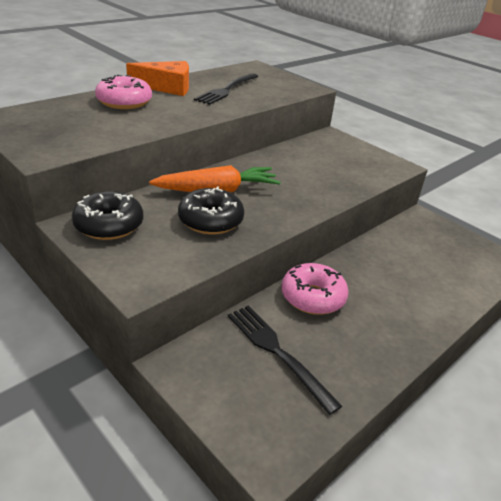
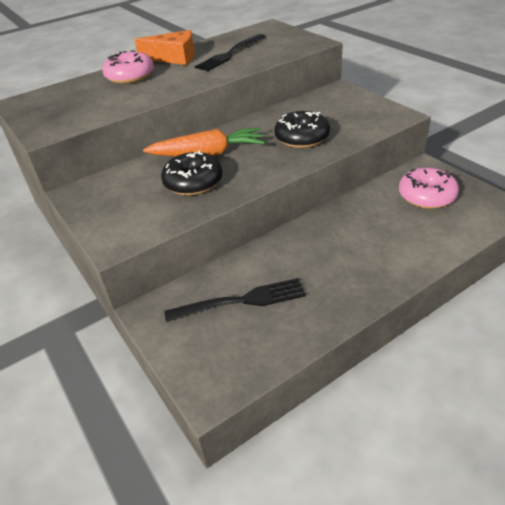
camera: 15 degrees right, 5 degrees up
(109, 225) = (103, 191): black donut -> black donut (302, 138)
(277, 352) = (241, 301): black fork -> black fork turned 105 degrees clockwise
(313, 297) = (288, 250): pink donut -> pink donut (426, 196)

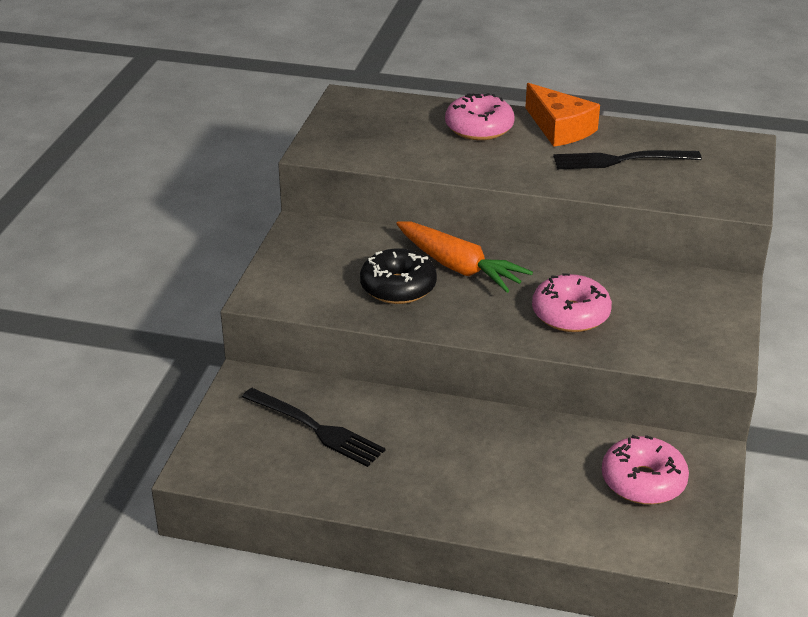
camera: 45 degrees right, 5 degrees down
(302, 138) = (570, 314): black donut -> pink donut

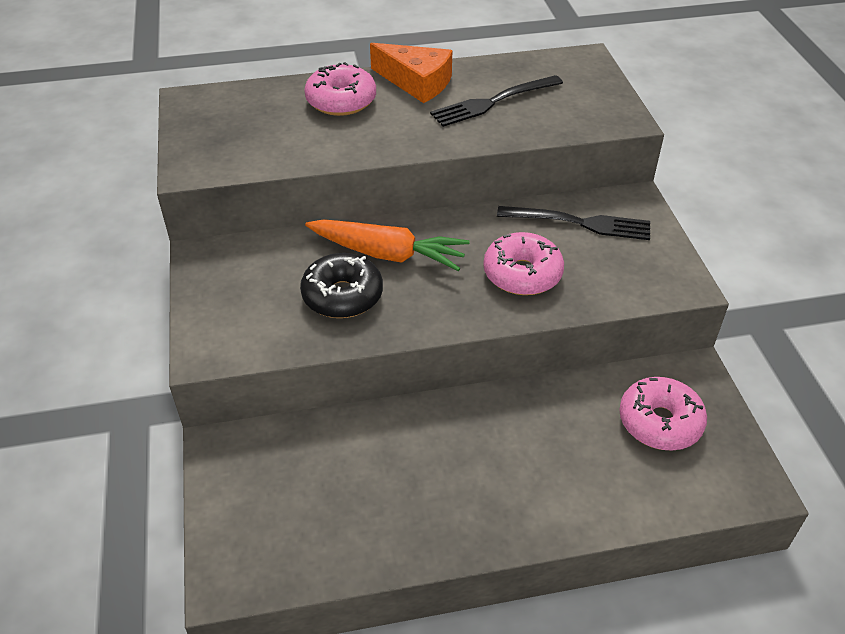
camera: 25 degrees left, 10 degrees up
(316, 428) = (325, 479): black fork -> black fork (579, 223)

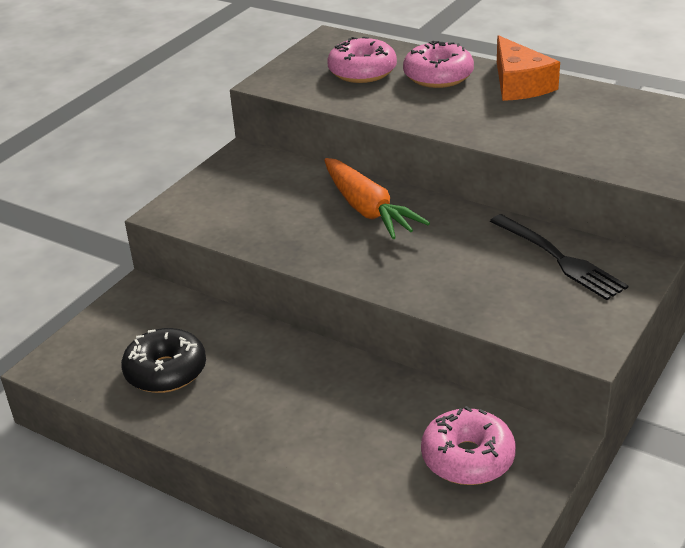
camera: 45 degrees right, 10 degrees down
(342, 296) = (298, 221): black donut -> black donut (166, 371)
(493, 102) = (564, 121): black fork -> none
(522, 274) = (453, 271): pink donut -> pink donut (362, 72)

